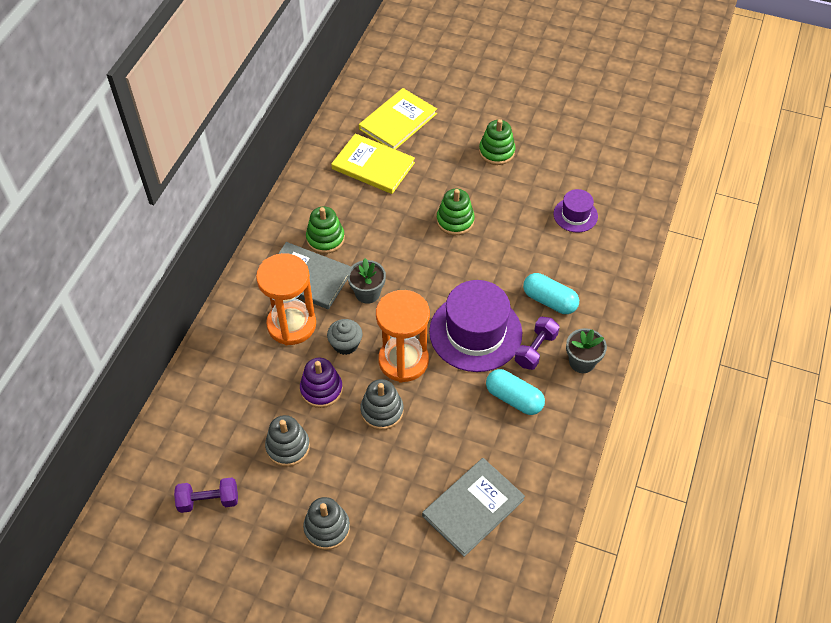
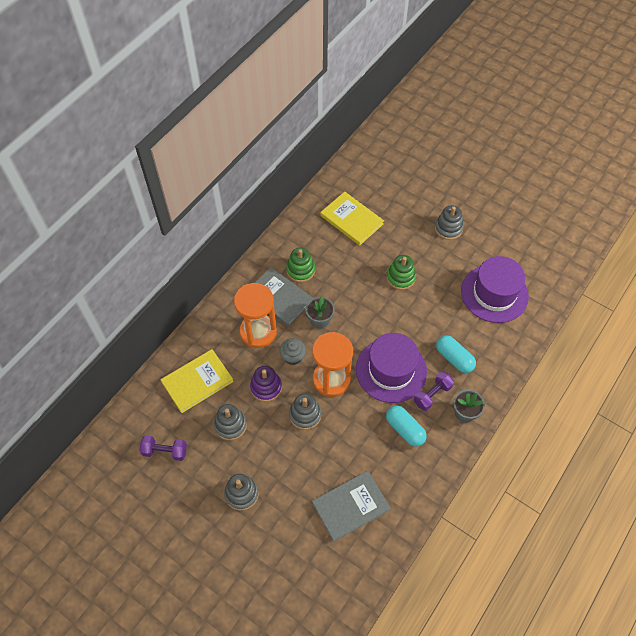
camera: 15 degrees right, 5 degrees up
(398, 121) = (380, 187): yellow book -> yellow book (197, 381)
(496, 152) = (448, 228): green stacking toy -> grey stacking toy
(575, 215) = (494, 293): purple hat -> purple hat, size x1.94

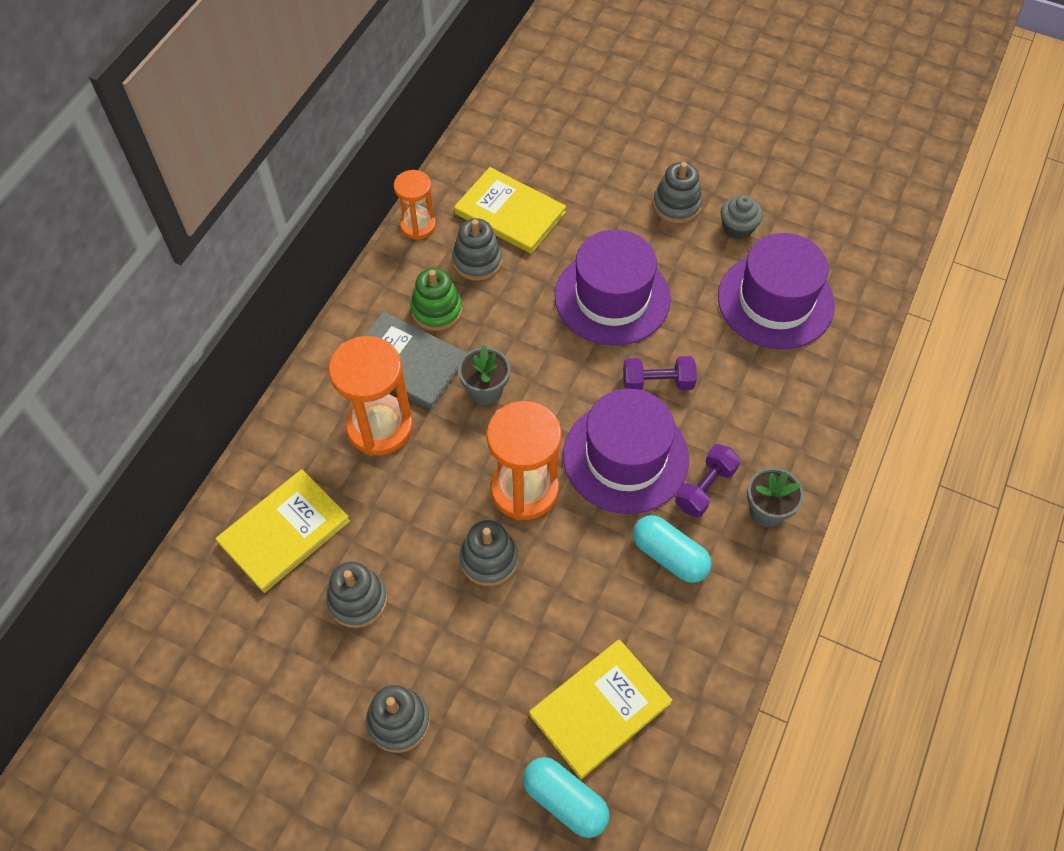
camera: 10 degrees left, 0 degrees up
(165, 451) = (244, 667): purple dumbbell -> purple dumbbell (657, 382)
(266, 387) = (410, 522): purple stacking toy -> none
(293, 356) = (449, 460): grey cupcake -> grey cupcake (738, 228)
(298, 220) = (418, 226): none -> orange hourglass
(328, 245) = (477, 261): none -> grey stacking toy
(350, 506) = (600, 709): grey book -> yellow book
(401, 277) = (612, 297): green stacking toy -> purple hat
(454, 358) = (730, 419): turquoise capsule -> turquoise capsule (565, 800)

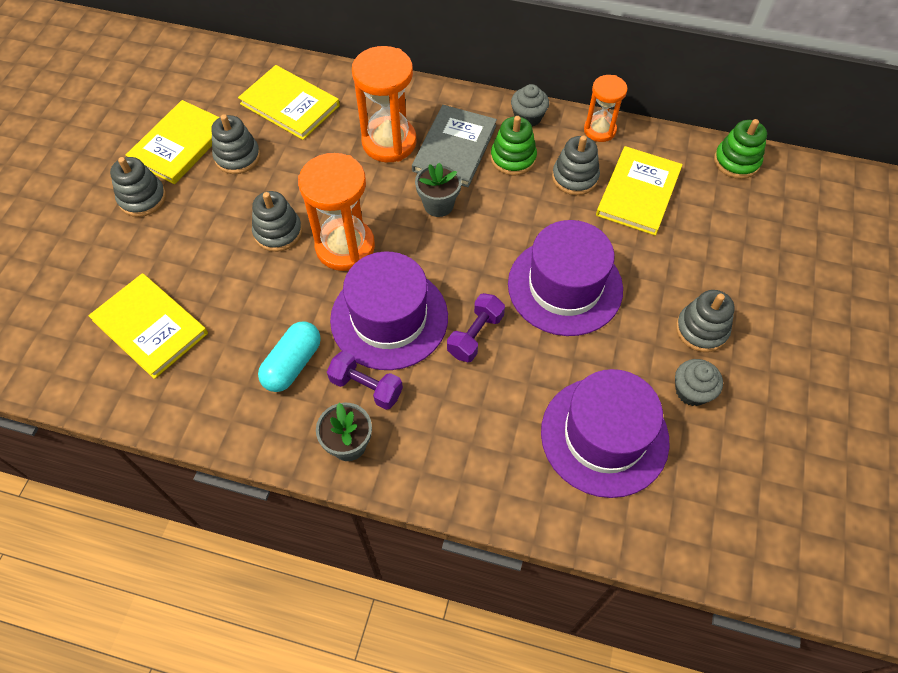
camera: 80 degrees right, 0 degrees up
(315, 672) = (180, 144): none -> yellow book
(380, 285) = (528, 117): none -> grey cupcake
(489, 127) = (736, 161): none -> green stacking toy
(565, 800) = (76, 312): turquoise capsule -> none
(657, 382) = (475, 335): purple dumbbell -> purple dumbbell turned 45 degrees clockwise

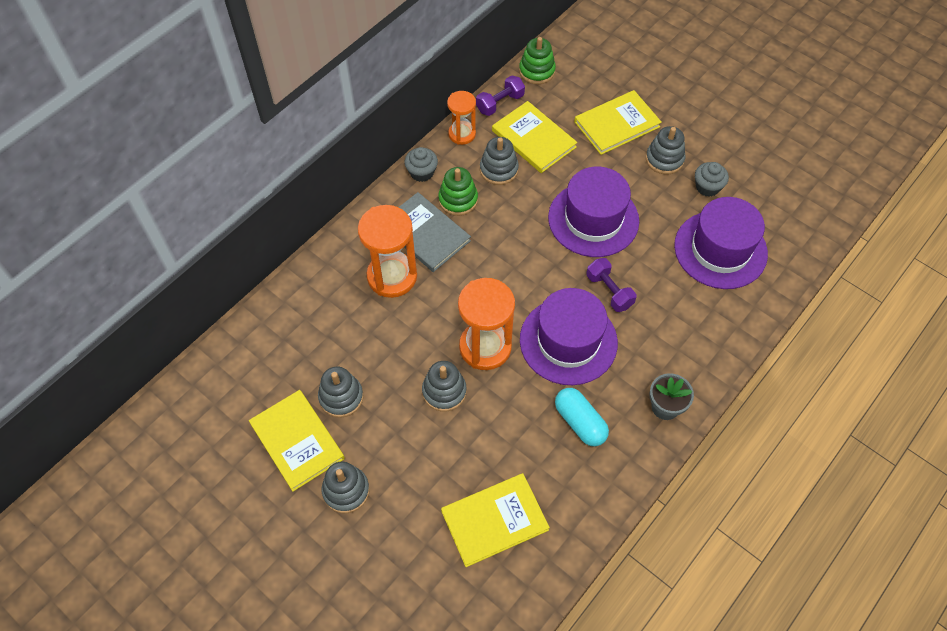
camera: 65 degrees left, 0 degrees up
(290, 105) = (302, 336): yellow book -> yellow book (617, 124)
(366, 387) = (622, 378): purple dumbbell -> purple dumbbell (500, 103)
(438, 205) = (477, 267): grey flower pot -> none

